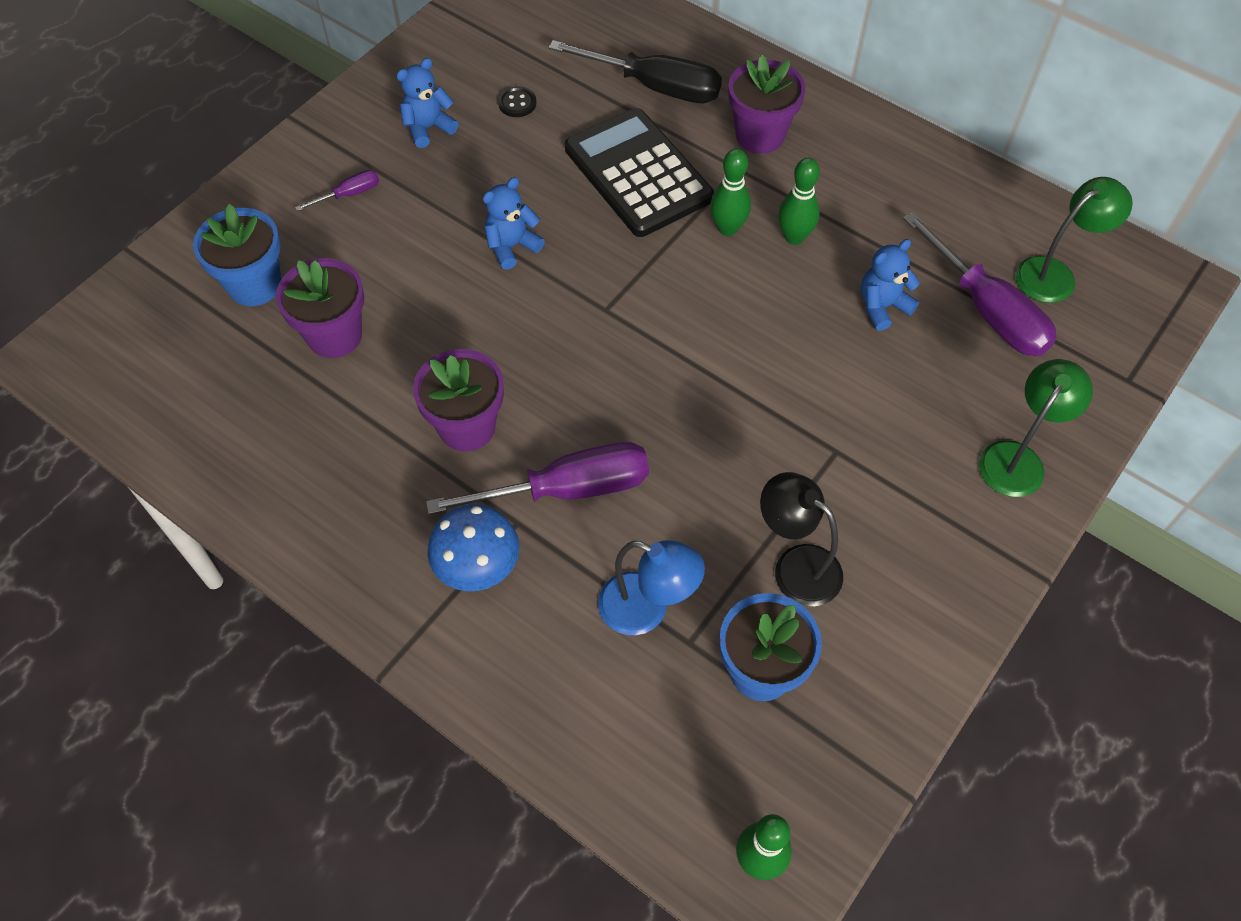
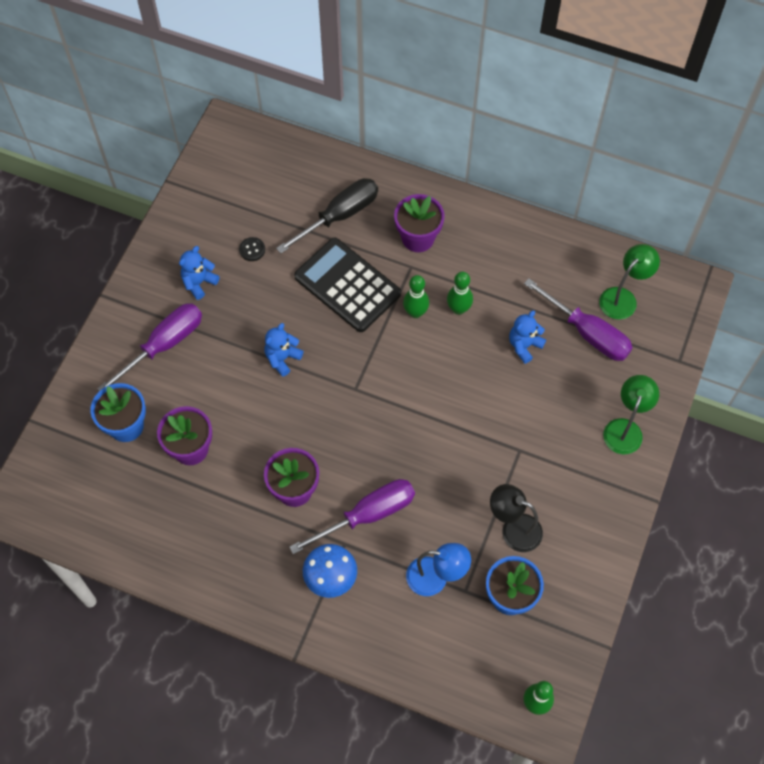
camera: 15 degrees left, 5 degrees up
(349, 194) = (163, 345): purple screwdriver -> purple screwdriver, size x2.17
(654, 87) = (339, 216): black screwdriver -> black screwdriver turned 45 degrees counterclockwise

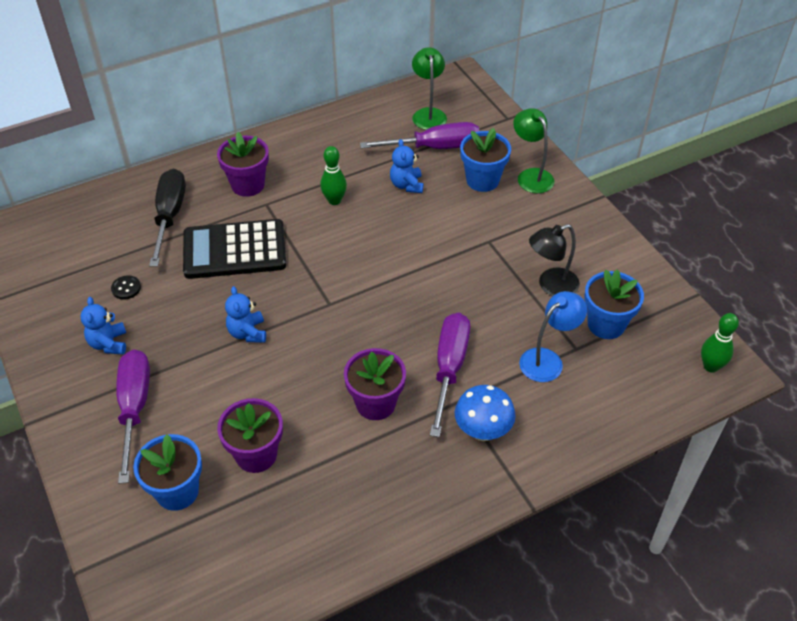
camera: 50 degrees left, 15 degrees down
(415, 312) = (307, 226): green bowling pin -> none
(584, 396) = (482, 180): none -> blue flower pot

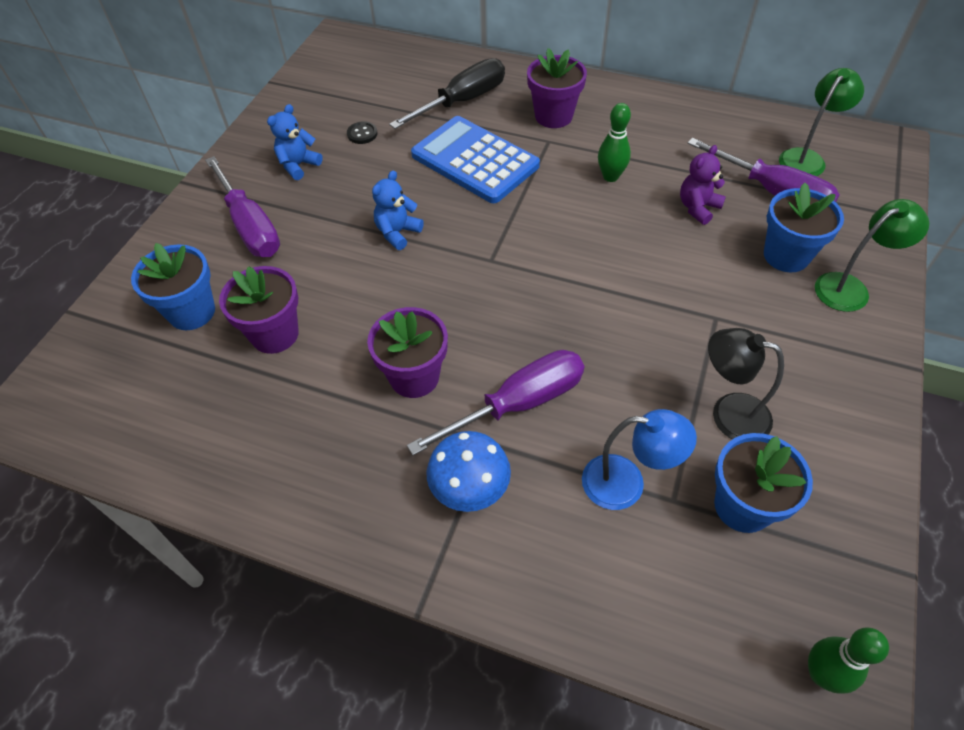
camera: 50 degrees right, 5 degrees up
(134, 408) = (250, 226): purple screwdriver -> purple screwdriver turned 105 degrees clockwise
(234, 250) = (475, 160): black calculator -> blue calculator
(406, 185) = (698, 208): blue teddy bear -> purple teddy bear
(531, 176) = (850, 288): green lamp -> green lamp turned 45 degrees clockwise

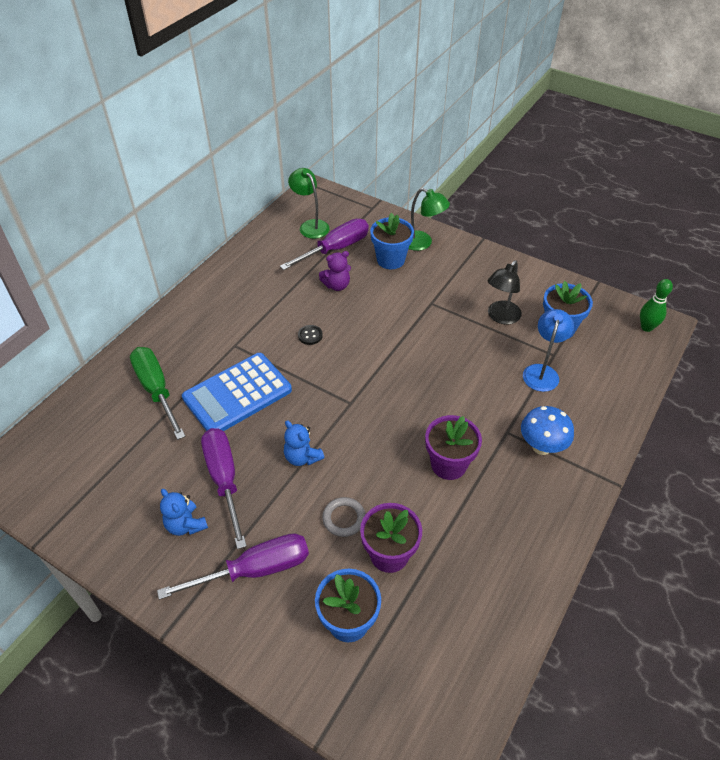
camera: 80 degrees left, 5 degrees down
(319, 285) = (344, 518): none -> grey ring
(362, 134) = (164, 469): black button -> black button (310, 335)
(462, 101) = (156, 390): black screwdriver -> green screwdriver
(517, 404) = (480, 411): purple screwdriver -> purple screwdriver (224, 480)
(553, 116) = (206, 336): purple flower pot -> none
(610, 176) = (289, 320): green bowling pin -> none
(698, 208) = (337, 285): purple teddy bear -> purple teddy bear turned 75 degrees counterclockwise
(850, 288) = (422, 243): green lamp -> green lamp turned 135 degrees clockwise

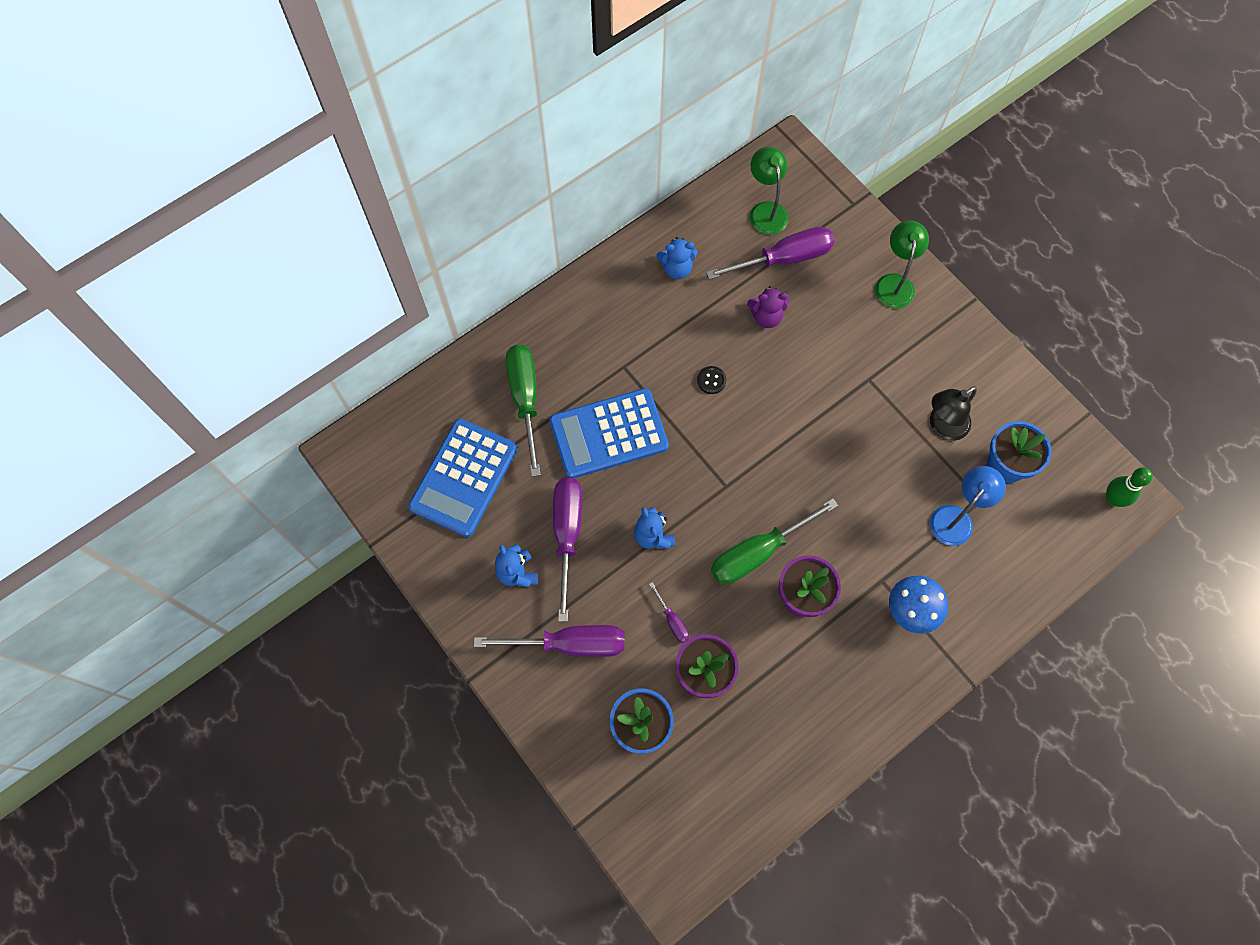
camera: 20 degrees right, 20 degrees up
(114, 463) = (464, 478): none -> blue calculator
(256, 274) = (676, 268): none -> blue teddy bear
(344, 518) = (672, 620): grey ring -> purple screwdriver
(390, 260) = (845, 297): blue flower pot -> none
(398, 442) = (758, 552): none -> green screwdriver
(422, 243) = (894, 283): green lamp -> green lamp turned 135 degrees counterclockwise

